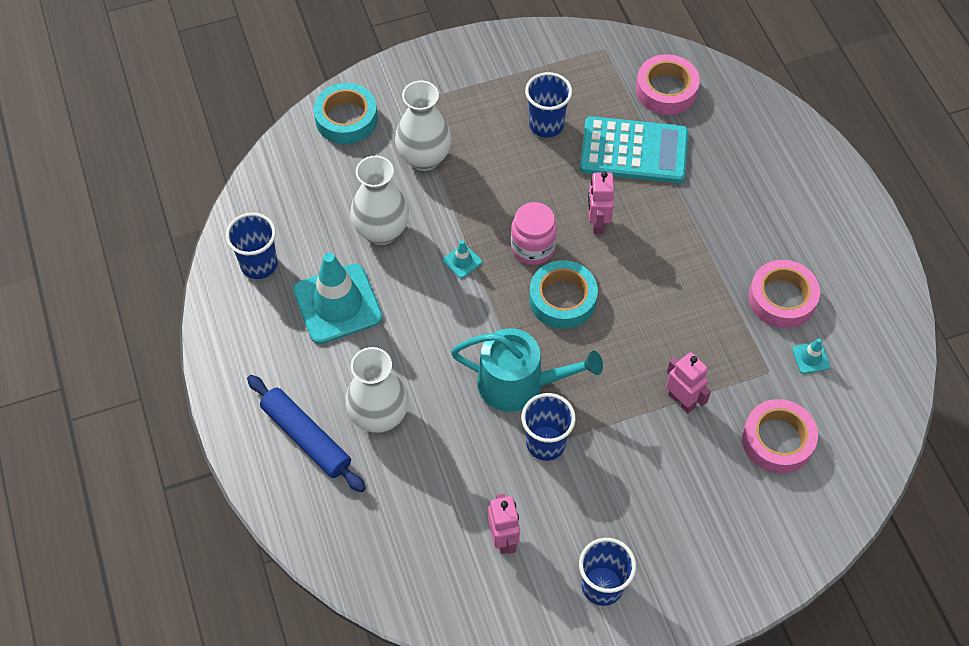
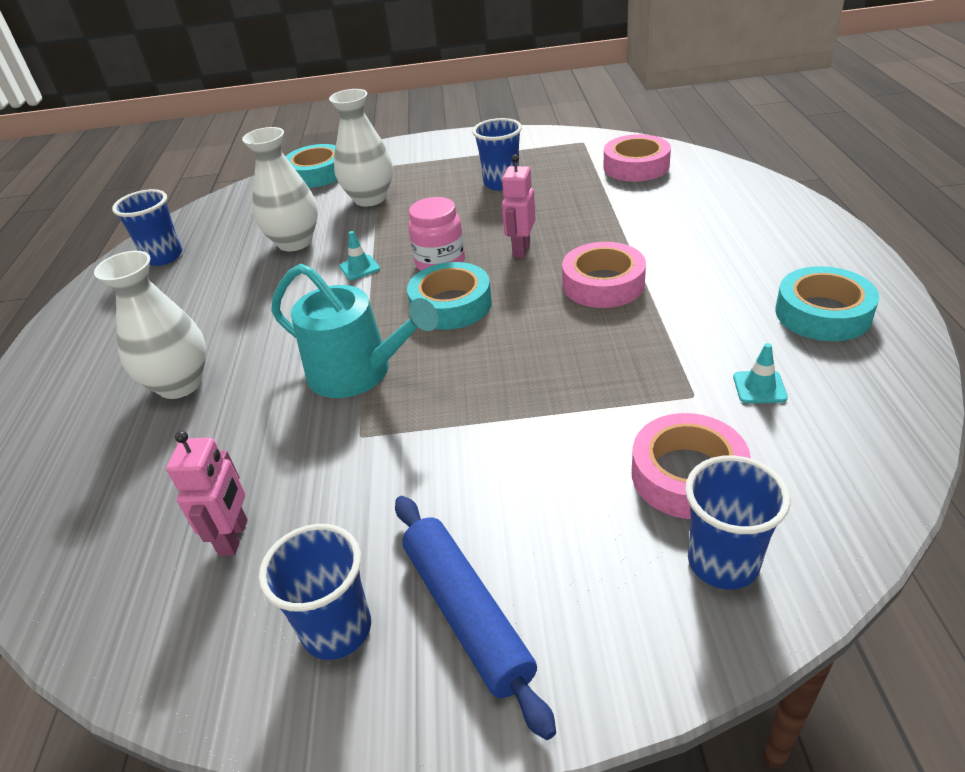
camera: 20 degrees right, 20 degrees down
(306, 437) = (88, 394): blue rolling pin -> blue rolling pin (467, 614)
(337, 304) = (212, 289): turquoise traffic cone -> none
(545, 443) = (355, 435): blue cup -> blue cup (723, 562)
(634, 151) = (585, 203): turquoise calculator -> none
(682, 400) = (558, 412): pink robot -> none
(782, 299) = (729, 326): pink tape -> pink tape (603, 284)
(845, 277) = (822, 313): none -> turquoise tape

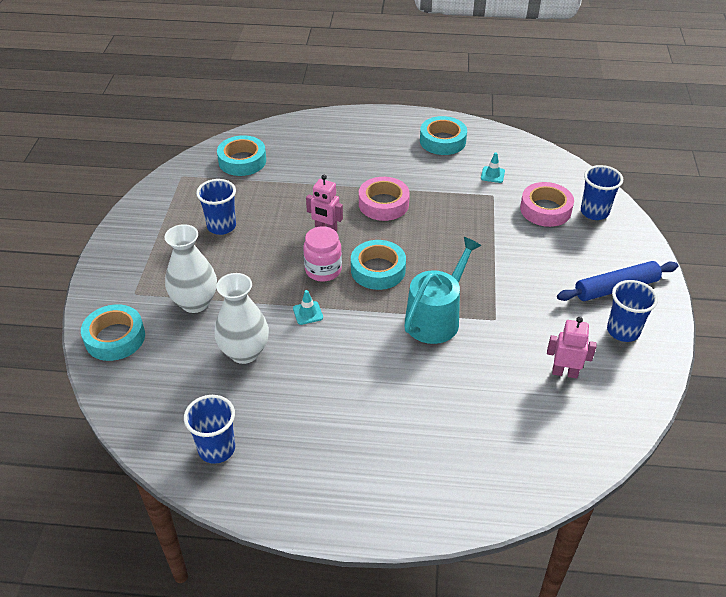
camera: 85 degrees left, 5 degrees up
(180, 384) = (420, 413): white vase -> none
(636, 166) = (242, 161): pink tape -> turquoise tape

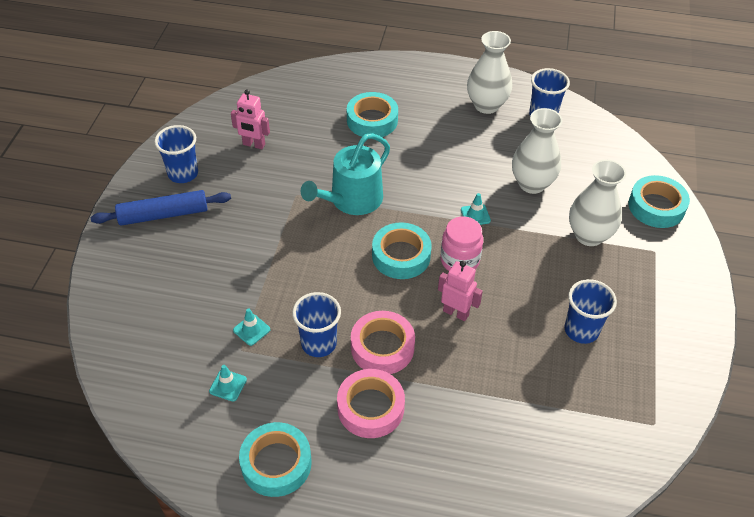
camera: 175 degrees left, 5 degrees up
(242, 161) = (574, 447): turquoise tape -> turquoise tape (372, 120)
(290, 458) = (486, 105): none -> white vase
(490, 207) = (251, 330): none -> turquoise traffic cone
(545, 209) = (186, 320): pink tape -> pink tape (370, 408)
(594, 212) = (129, 311): blue cup -> blue cup (318, 343)

